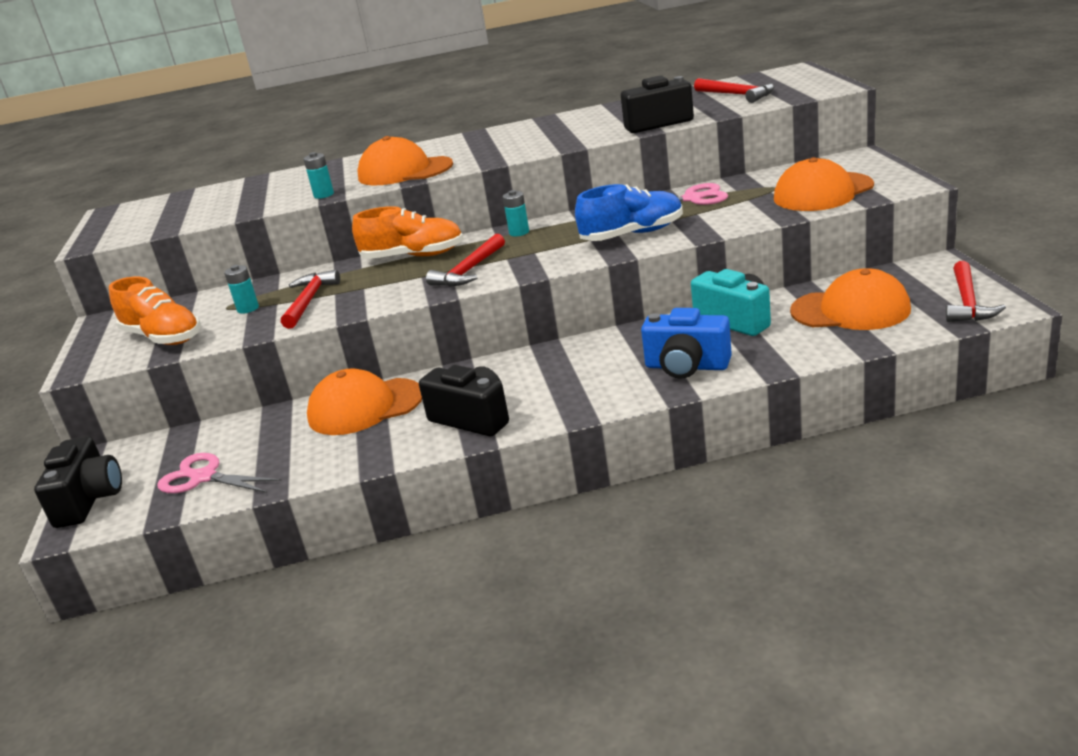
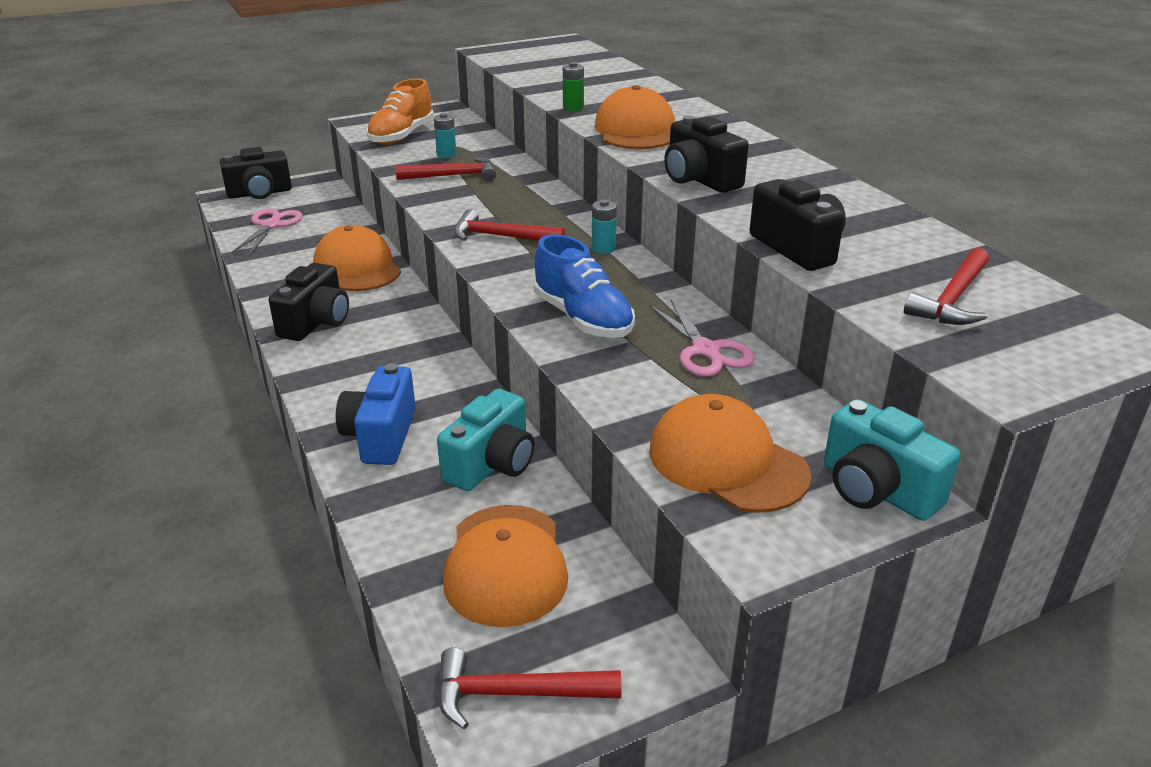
camera: 70 degrees right, 5 degrees up
(324, 195) = (573, 108): turquoise battery -> green battery
(413, 256) = (548, 203): orange shoe -> none
(526, 149) = (699, 180): none -> black camera
(851, 162) = (876, 490): none -> turquoise camera

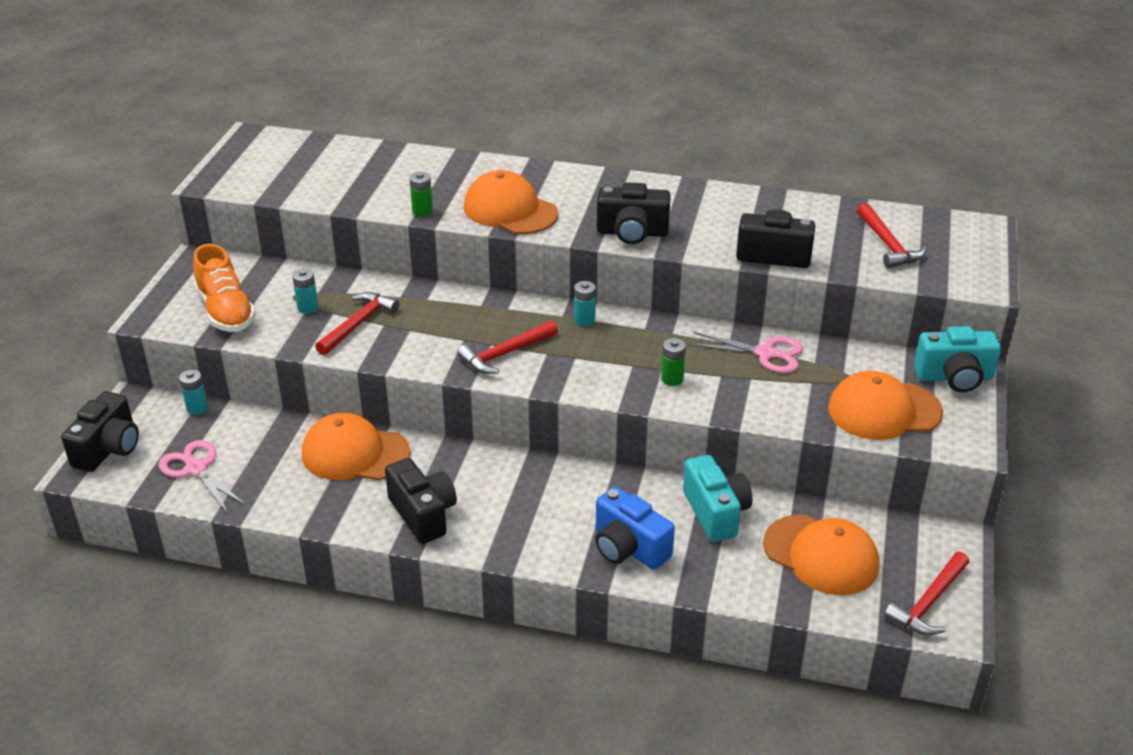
camera: 50 degrees left, 5 degrees up
(337, 199) = (197, 408): none -> turquoise battery
(583, 318) = (672, 379): blue shoe -> green battery

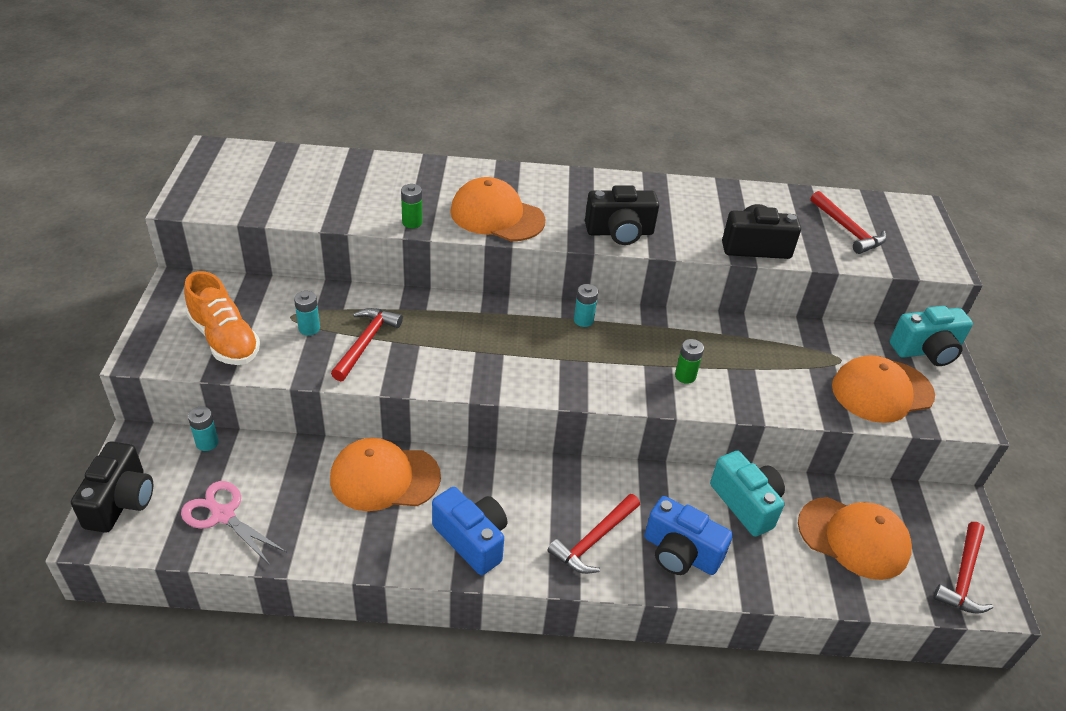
camera: 15 degrees left, 5 degrees up
(423, 514) = (472, 540): black camera -> blue camera
(505, 354) = (521, 363): red hammer -> red hammer (594, 540)
(765, 354) = (758, 341): pink scissors -> none

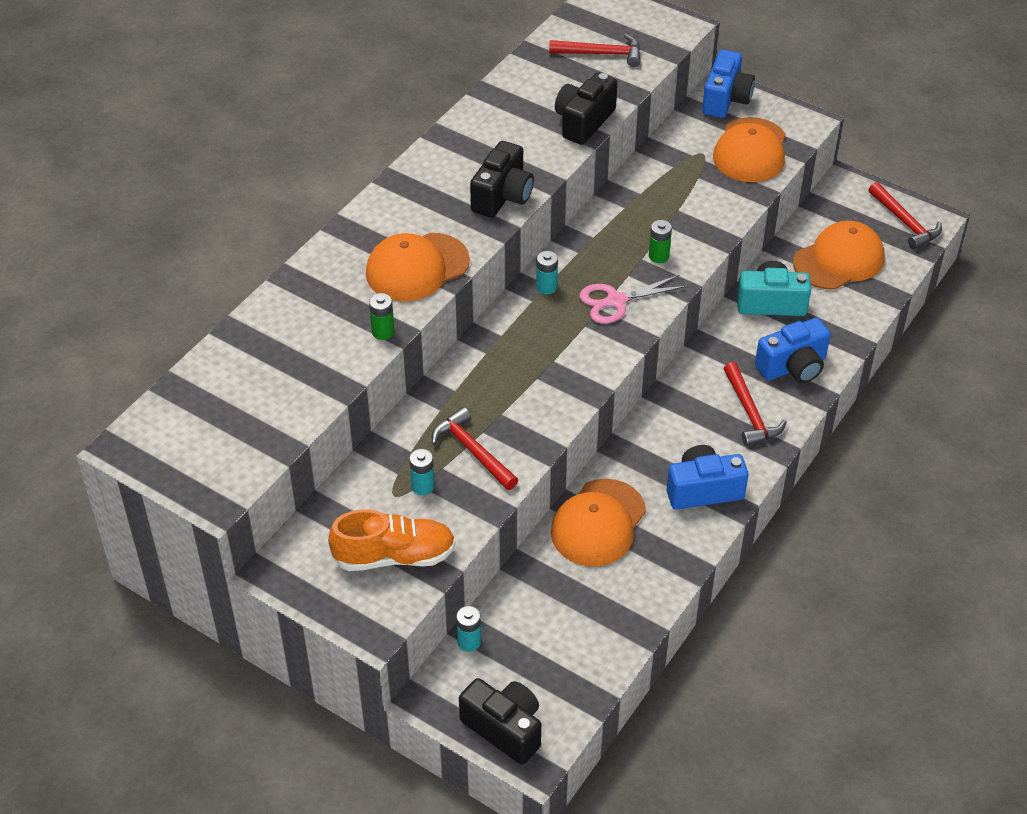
camera: 55 degrees left, 5 degrees up
(223, 515) = (570, 654): pink scissors -> pink scissors (616, 301)
(926, 351) = (725, 99): turquoise camera -> blue camera

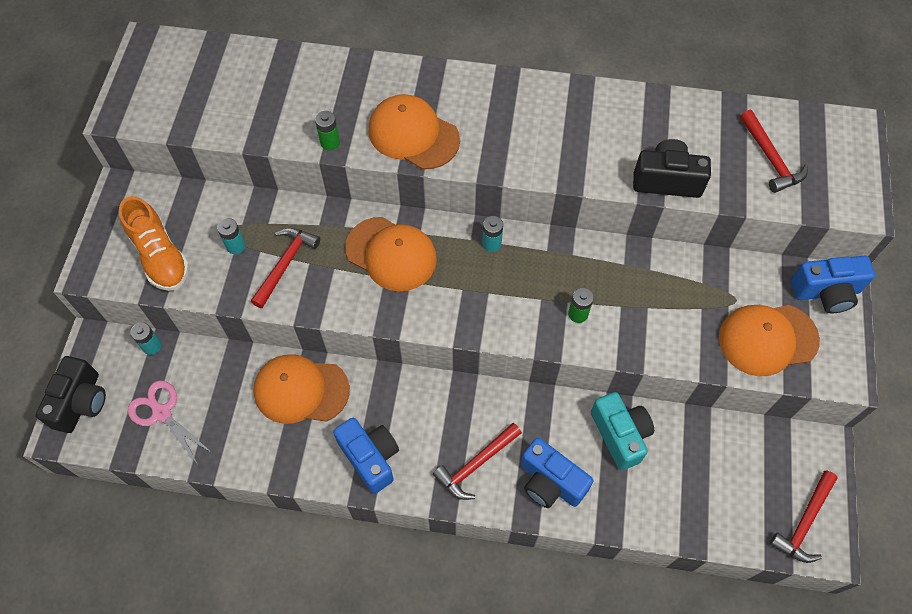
camera: 65 degrees right, 15 degrees up
(502, 196) = (532, 159): black camera -> none
(616, 301) = (503, 301): pink scissors -> pink scissors (162, 413)
(839, 260) = (712, 476): orange cap -> orange cap (391, 254)

